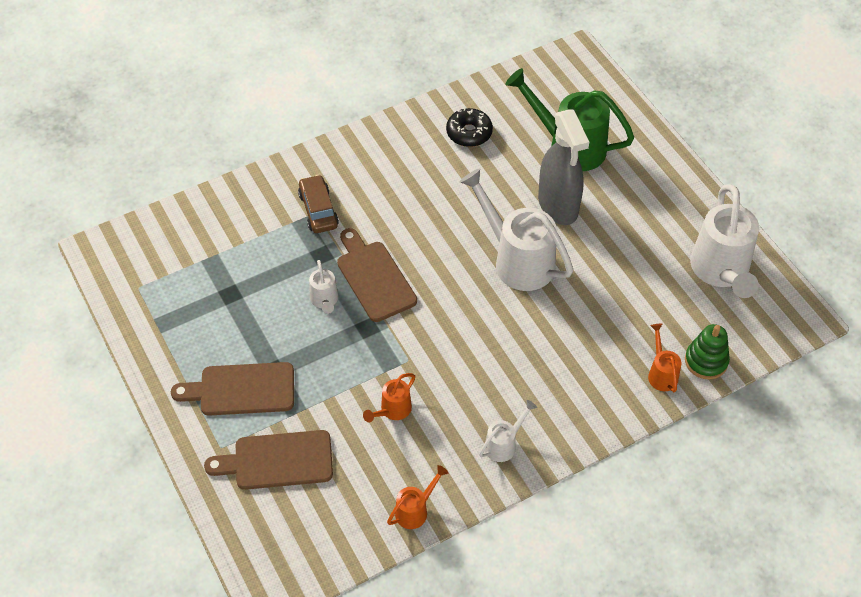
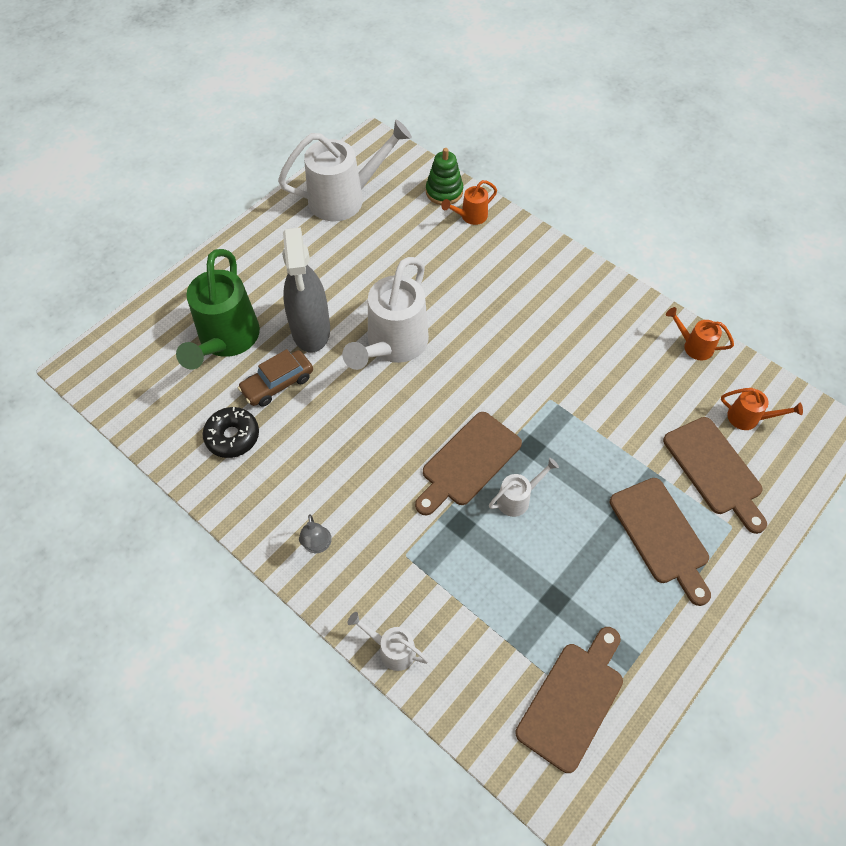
camera: 110 degrees left, 5 degrees up
(154, 278) = (573, 700): none -> brown cutting board
(318, 210) = (399, 552): brown car -> brown car (277, 383)
(349, 163) = (317, 546): none -> grey lamp
(393, 410) = (609, 394): orange watering can -> orange watering can (748, 418)
(504, 444) = (596, 302): white watering can -> white watering can (392, 649)
(558, 205) = (311, 330): grey spray bottle -> grey spray bottle turned 120 degrees clockwise

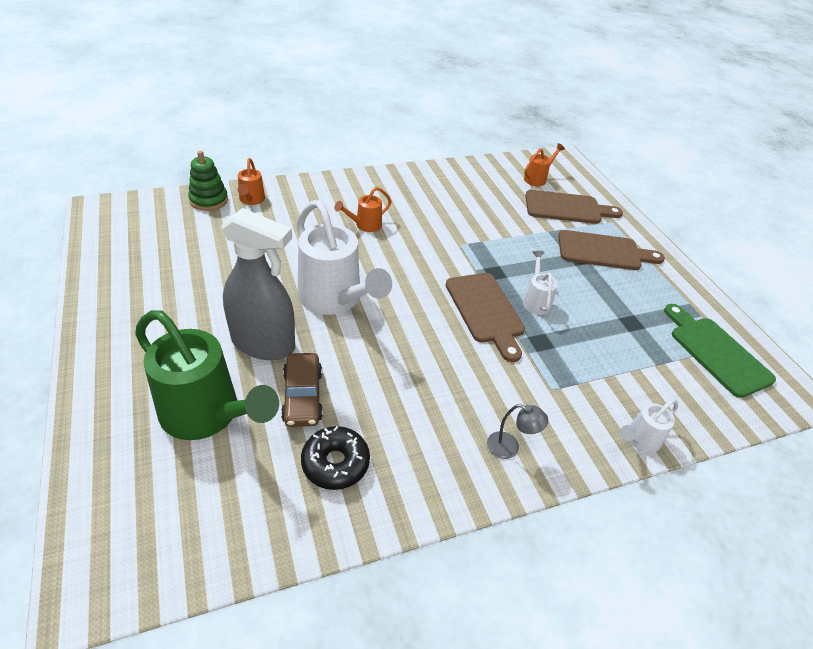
camera: 65 degrees left, 15 degrees down
(344, 198) = (138, 254): white watering can -> none
(573, 700) = (716, 352): brown cutting board -> green cutting board
(694, 346) = (467, 170): orange watering can -> orange watering can (365, 225)

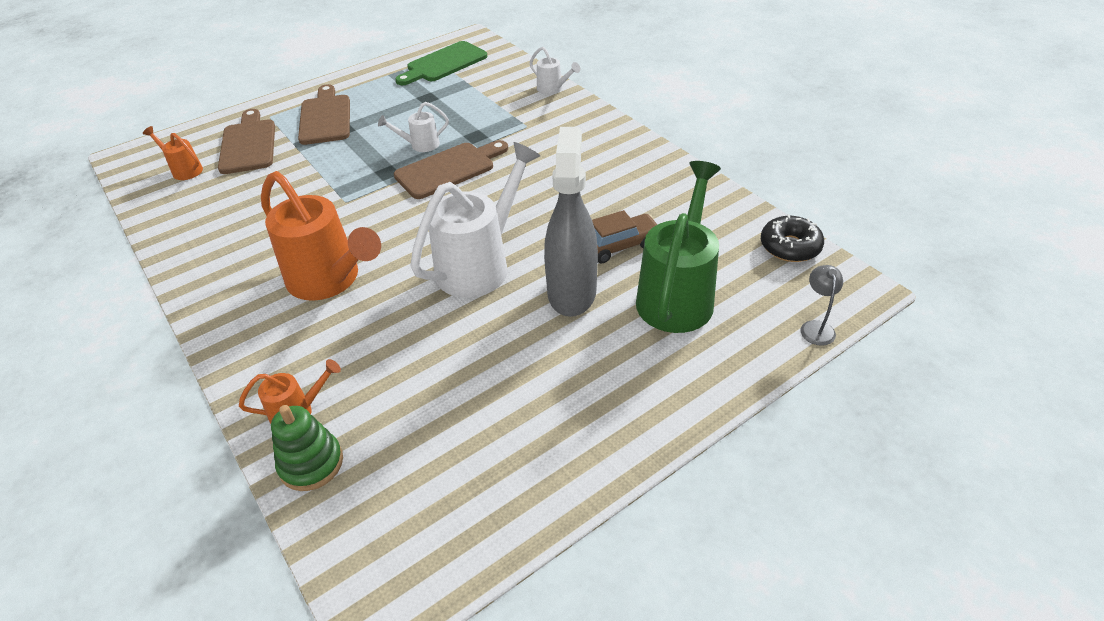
camera: 100 degrees left, 0 degrees up
(335, 463) = (669, 209): black donut -> black donut (790, 246)
(365, 225) = (329, 280): orange watering can -> orange watering can, size x2.10
(509, 447) = (596, 137): grey lamp -> grey lamp (816, 327)

